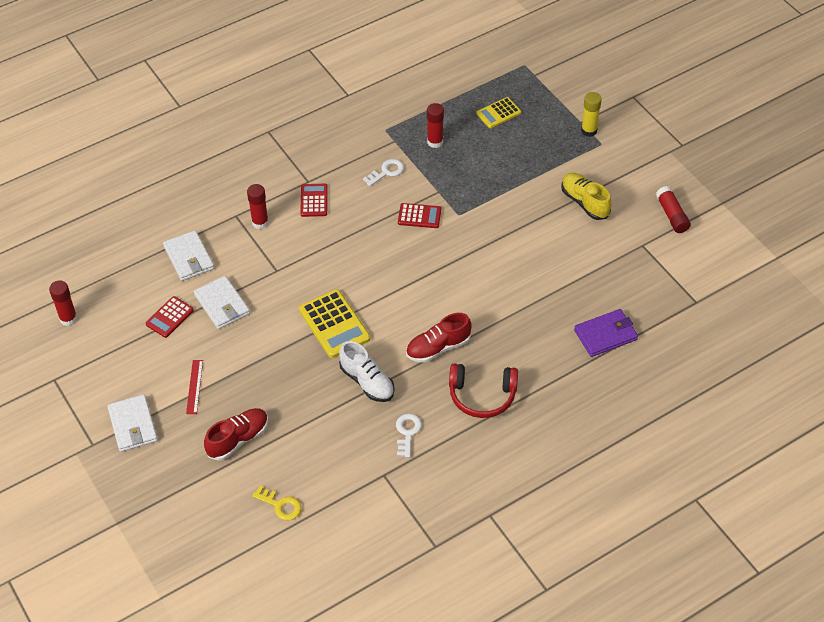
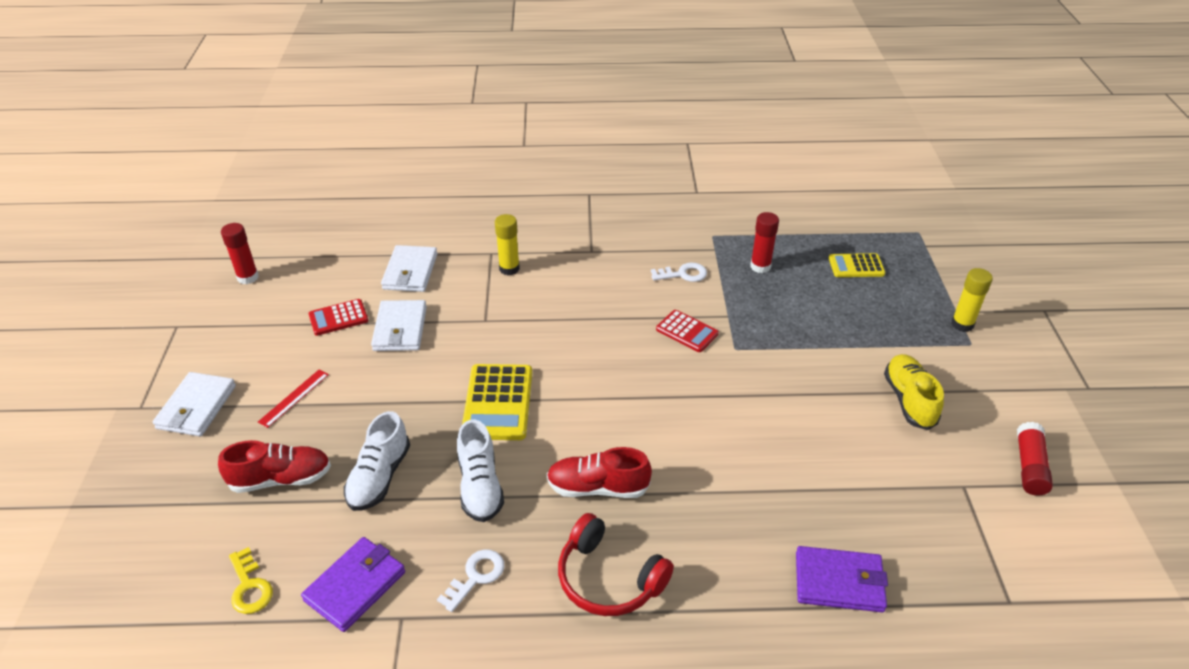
camera: 30 degrees right, 10 degrees down
(260, 222) = (509, 268): red glue stick -> yellow glue stick
(300, 407) = (379, 477): none -> white shoe
(314, 200) = (582, 270): red calculator -> none
(342, 473) = (355, 586): none -> purple wallet

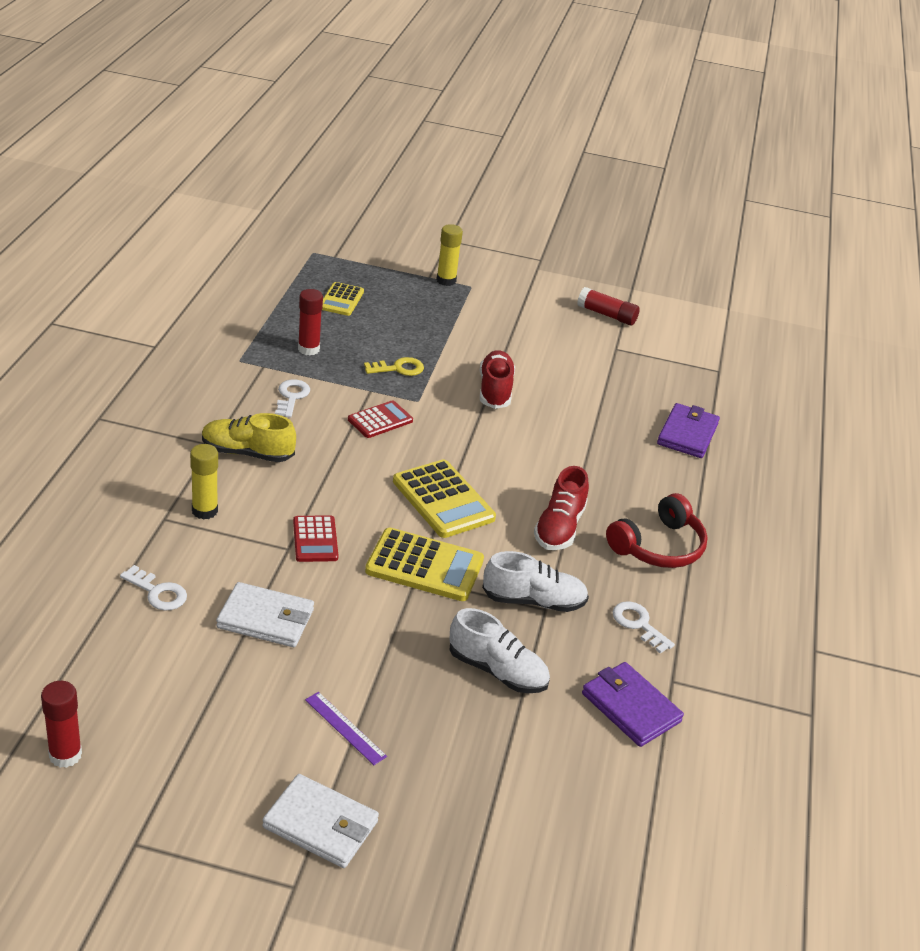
camera: 80 degrees left, 5 degrees down
(249, 587) = (613, 788): yellow key -> yellow key (398, 368)
(281, 479) = (473, 751): red shoe -> red shoe (495, 390)
(294, 398) = (345, 728): red ruler -> purple ruler
(338, 318) = (213, 670): red calculator -> red calculator (315, 539)
(410, 272) = (158, 592): white wallet -> white key
(595, 396) = (443, 500): none -> yellow calculator
(909, 400) = (521, 337): yellow shoe -> yellow shoe (247, 453)

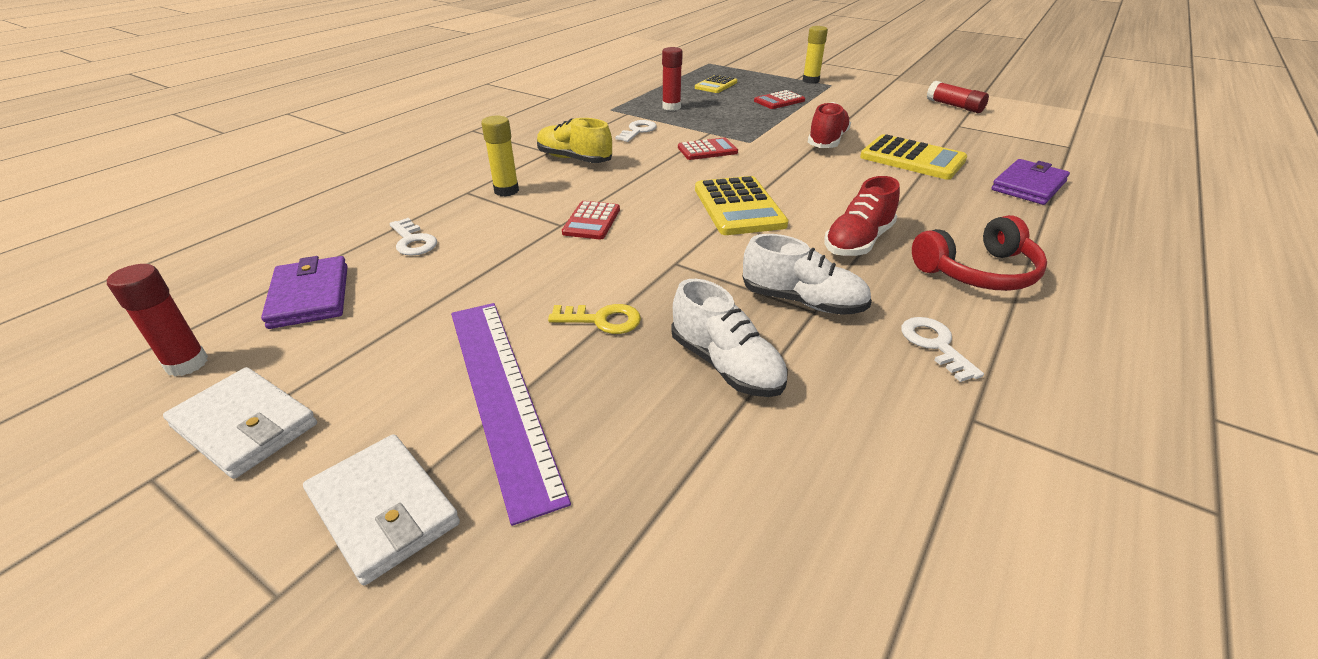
camera: 25 degrees right, 0 degrees up
(266, 619) = (496, 275): white wallet -> white wallet (245, 425)
(345, 728) = (502, 394): purple ruler -> purple ruler, size x2.25
(398, 368) = (742, 122): yellow key -> yellow key (602, 320)
(424, 324) = (779, 101): none -> red calculator
(424, 566) = (690, 255): yellow calculator -> yellow calculator (912, 159)
(630, 707) = (900, 443): purple wallet -> purple wallet (310, 296)

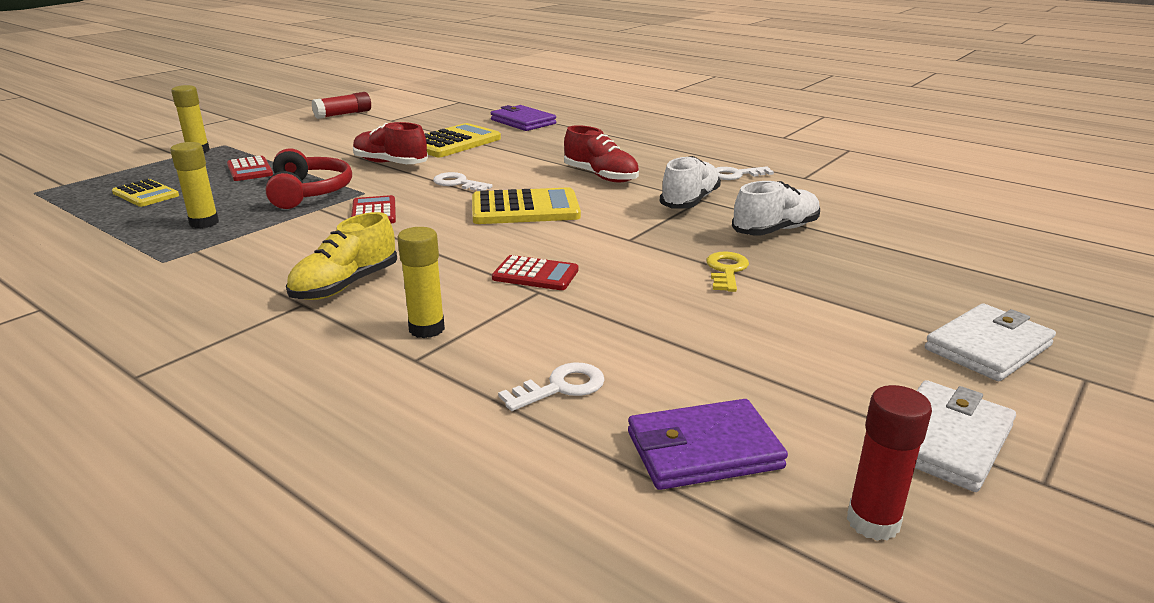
camera: 85 degrees left, 10 degrees down
(502, 394) = (841, 309): purple ruler -> none
(638, 131) = (275, 245): white key -> white key (458, 183)
(671, 107) = (204, 223): red glue stick -> yellow glue stick
(978, 272) = (648, 153): red headphones -> red headphones (309, 192)

